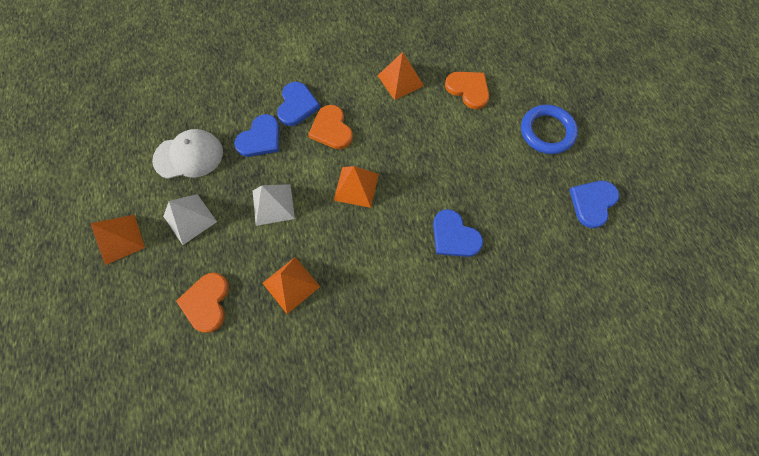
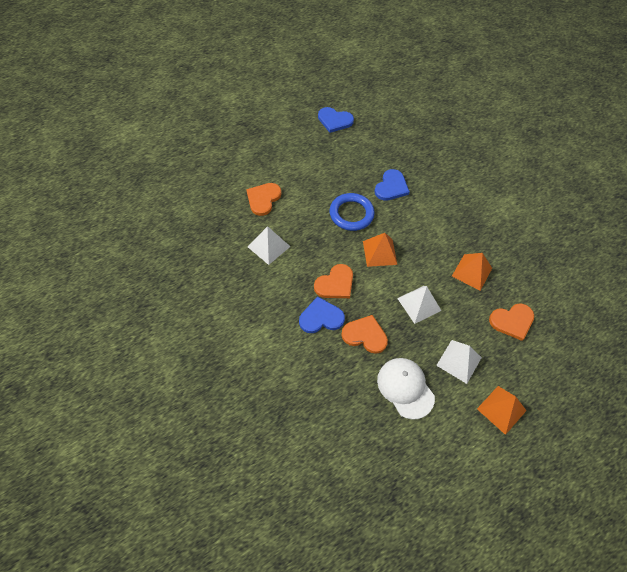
camera: 110 degrees left, 10 degrees down
(260, 138) = (365, 335): blue heart -> orange heart
(400, 80) = (268, 246): orange pyramid -> white pyramid
(547, 132) = (286, 148): blue ring -> blue ring (351, 214)

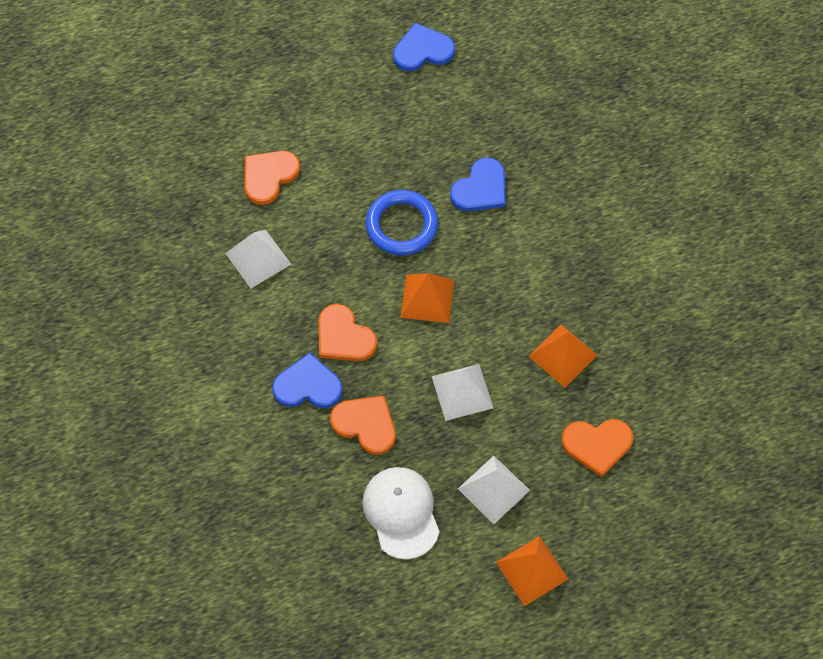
camera: 15 degrees right, 5 degrees up
(334, 120) = (422, 50): blue heart -> blue heart turned 135 degrees clockwise
(335, 284) = (344, 337): orange heart -> orange heart turned 75 degrees clockwise

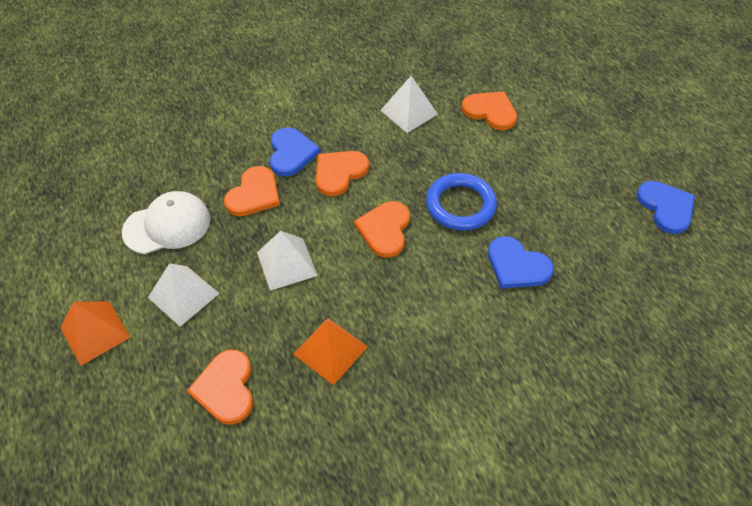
camera: 85 degrees right, 10 degrees down
(427, 298) = (385, 230): orange pyramid -> orange heart

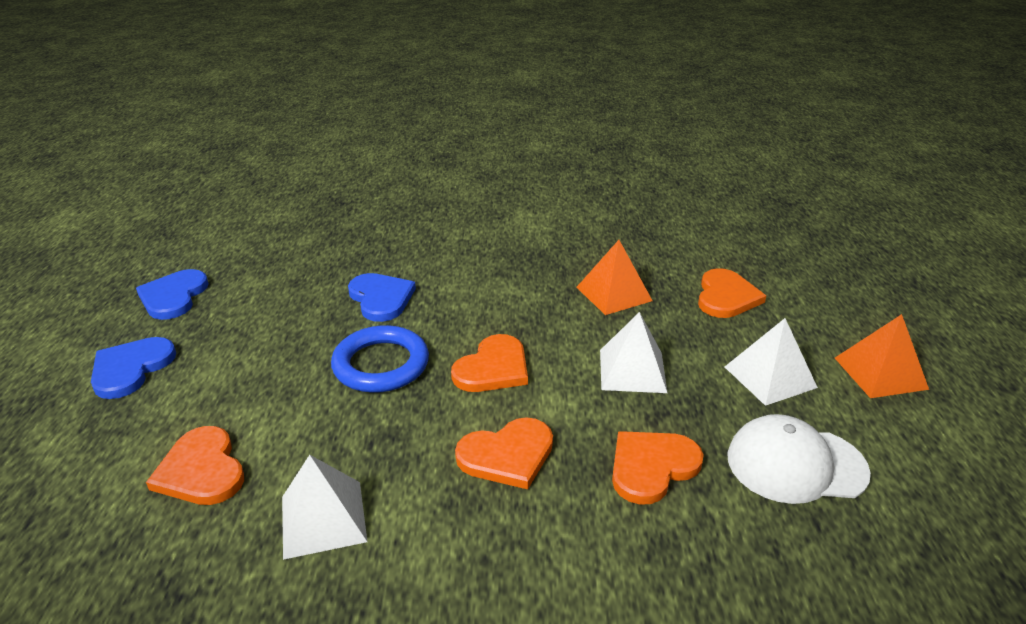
camera: 155 degrees left, 20 degrees down
(291, 153) = (568, 514): blue heart -> blue heart (131, 368)

